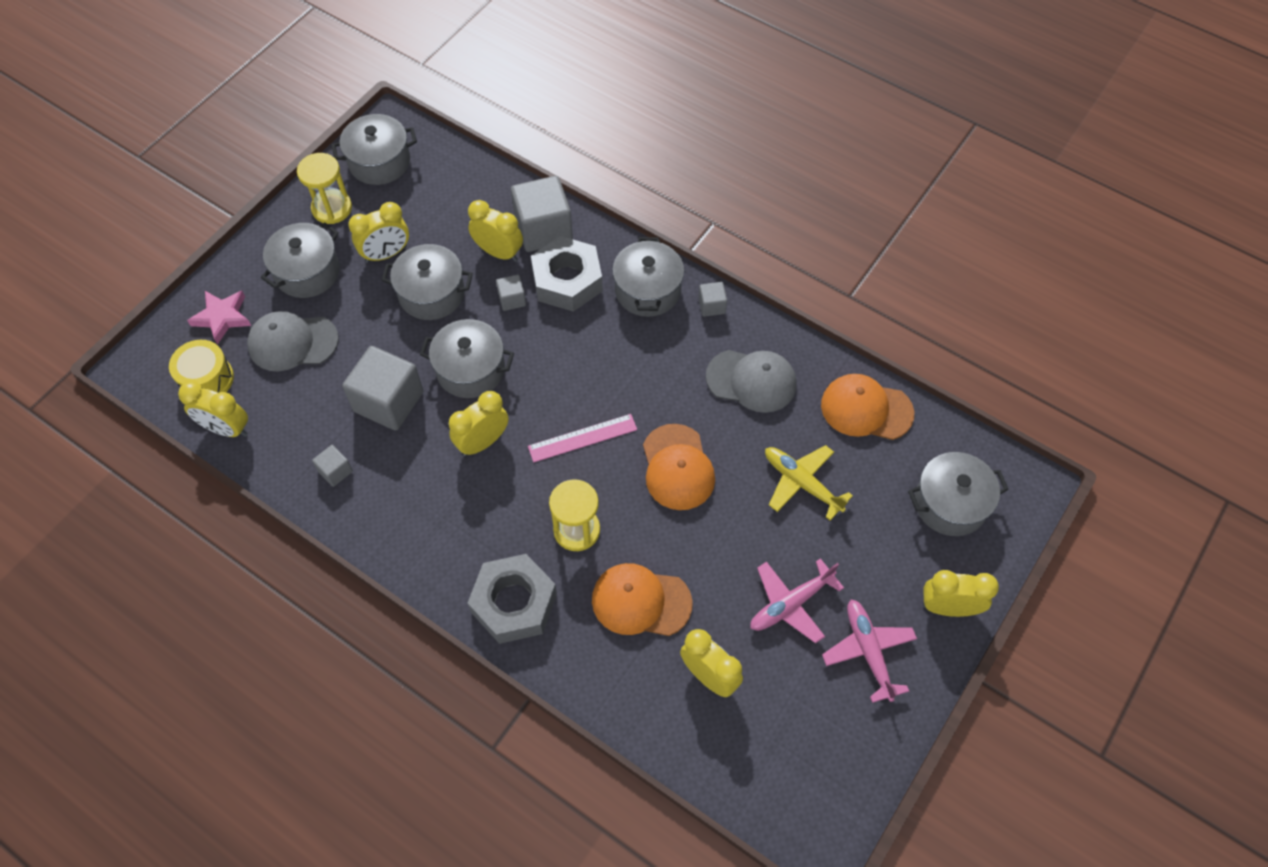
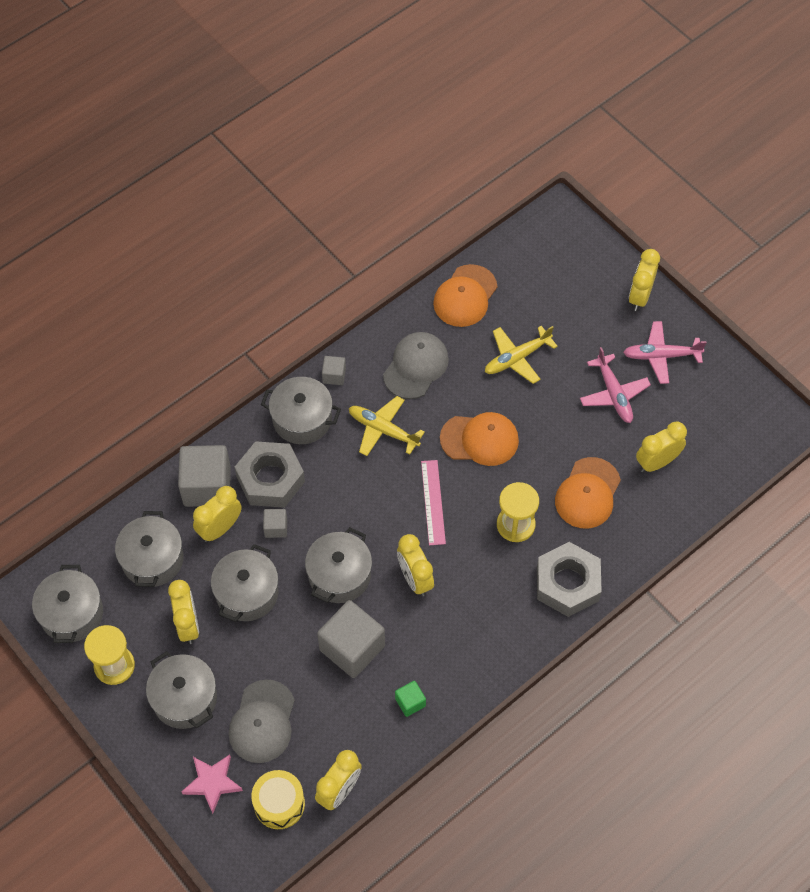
camera: 75 degrees left, 0 degrees up
(335, 471) = (410, 702): grey cube -> green cube
(659, 368) = (383, 430): none -> yellow plane
(950, 503) = (560, 268): grey pot -> grey pot (152, 559)

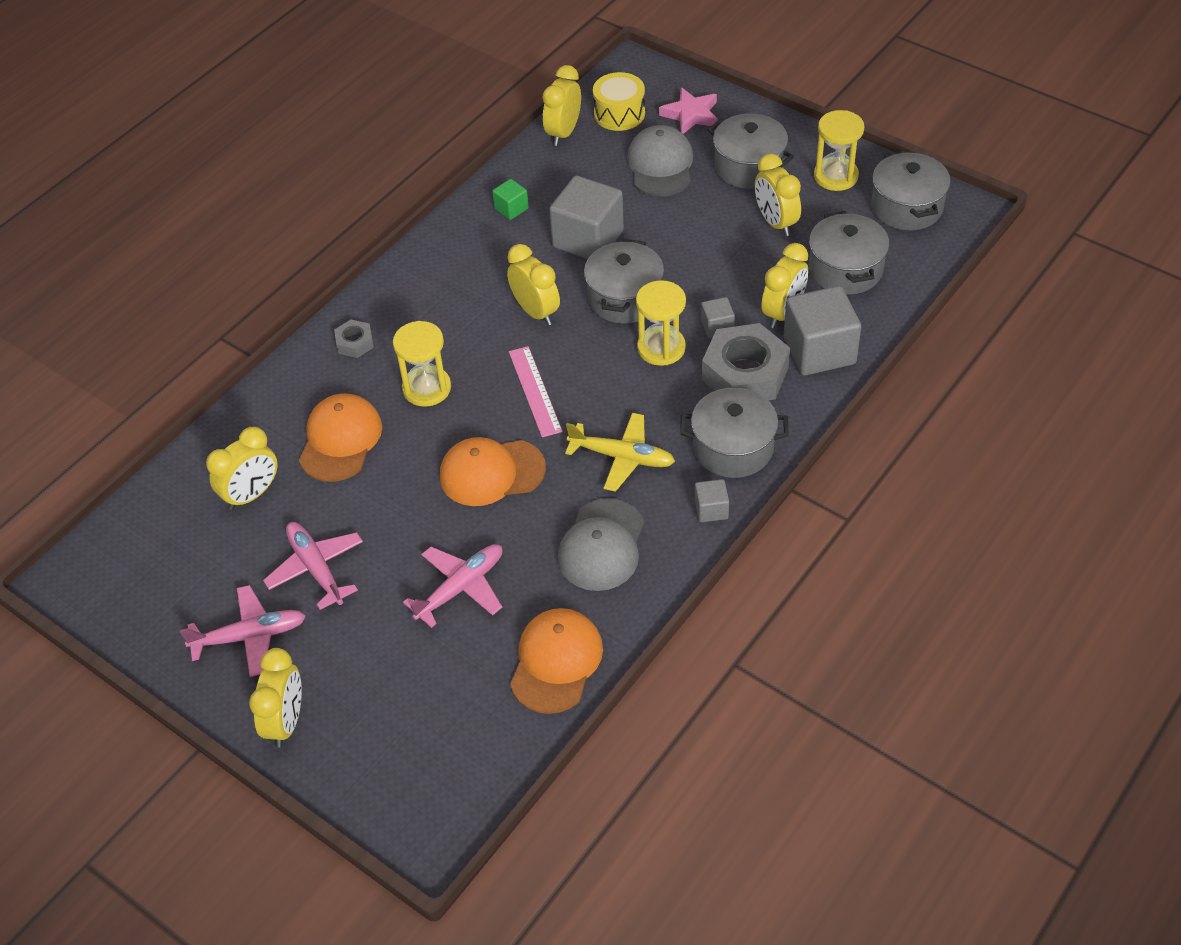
camera: 170 degrees right, 10 degrees down
(247, 593) = (723, 261): grey pot -> none
(325, 518) = (661, 348): none -> yellow hourglass
(517, 358) = (460, 588): yellow plane -> pink plane
(567, 584) = (355, 343): grey nut -> grey nut, size x0.48

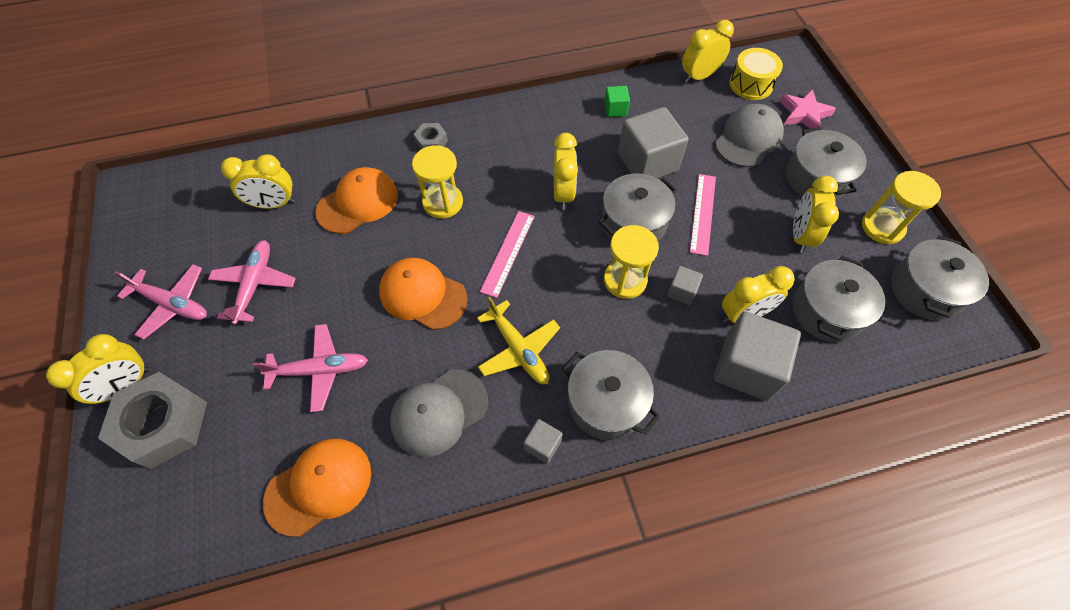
camera: 35 degrees right, 10 degrees up
(678, 253) = (703, 213): none -> pink ruler
(745, 373) = (669, 345): grey nut -> grey nut (163, 423)

